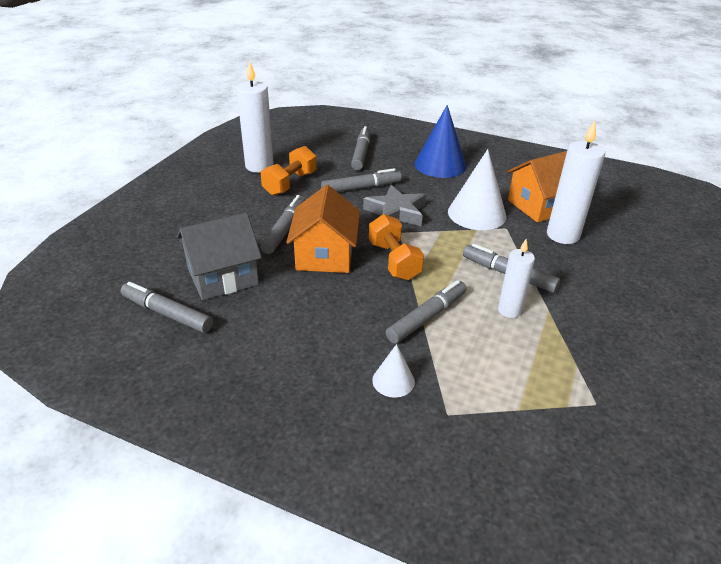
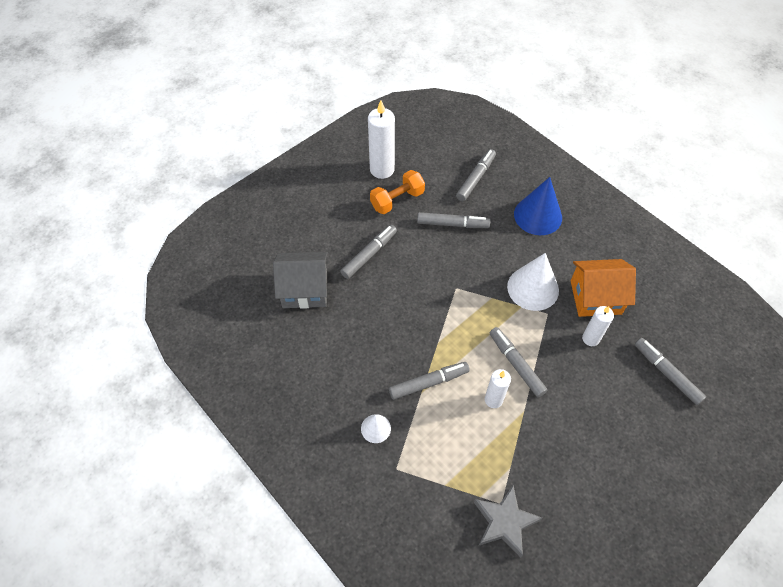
camera: 25 degrees right, 20 degrees up
(167, 313) = (256, 312): grey marker -> grey marker (666, 373)
(325, 255) = (386, 293): orange house -> none
(394, 261) = (435, 318): orange dumbbell -> none
(396, 212) = (466, 264): grey star -> grey star (504, 522)
(562, 235) = (590, 338): white candle -> white candle, size x0.61

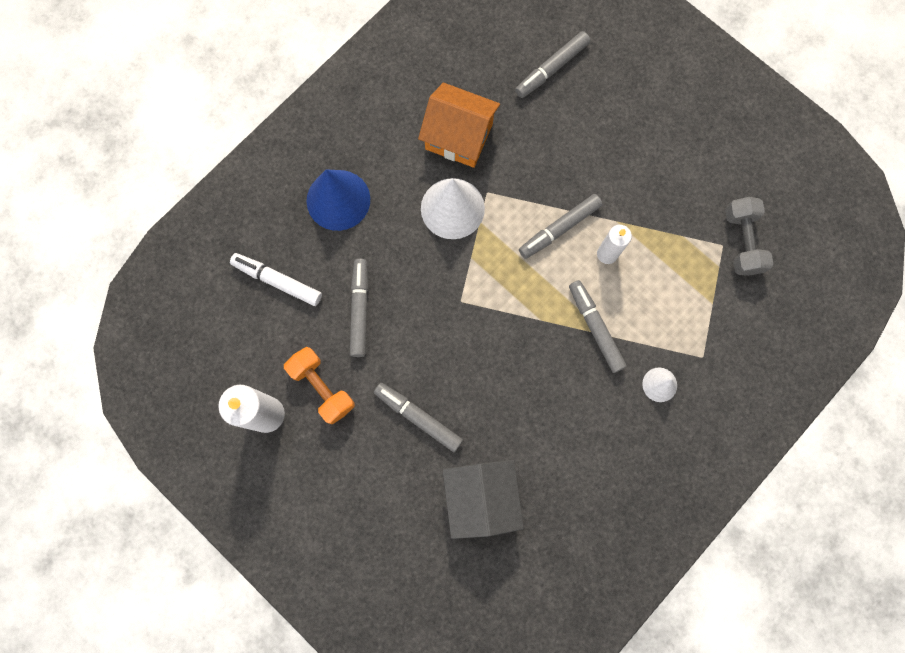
camera: 95 degrees left, 20 degrees up
(475, 178) = (277, 281): grey marker -> white marker
(504, 522) = (742, 242): grey star -> grey dumbbell
(590, 338) = (516, 145): white candle -> none
(595, 297) = (459, 136): orange house -> orange house turned 60 degrees counterclockwise

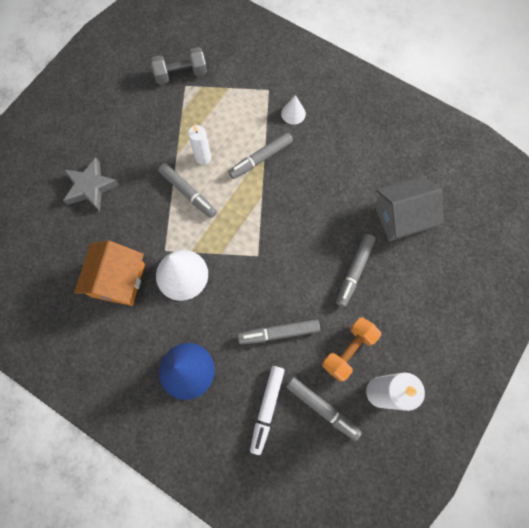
camera: 100 degrees left, 5 degrees down
(551, 69) = (52, 217): grey marker -> grey marker (322, 408)
(585, 114) = (91, 187): none -> grey star

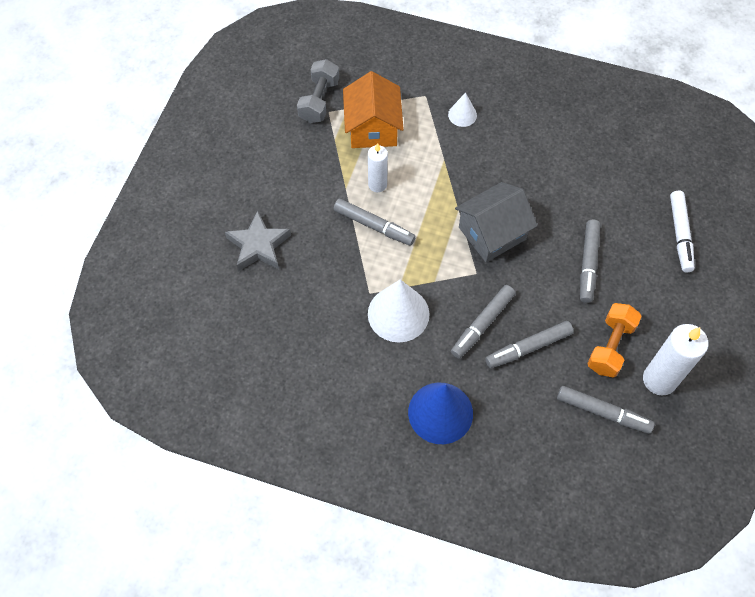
camera: 15 degrees left, 10 degrees down
(118, 280) = (328, 337): orange house -> orange house (373, 128)
(181, 74) = (319, 100): grey dumbbell -> grey dumbbell turned 45 degrees counterclockwise
(260, 158) = (443, 171): grey marker -> grey marker (482, 324)
(267, 408) = (543, 428): white marker -> white marker (680, 234)
(401, 217) = (618, 196): grey house -> grey house (492, 233)

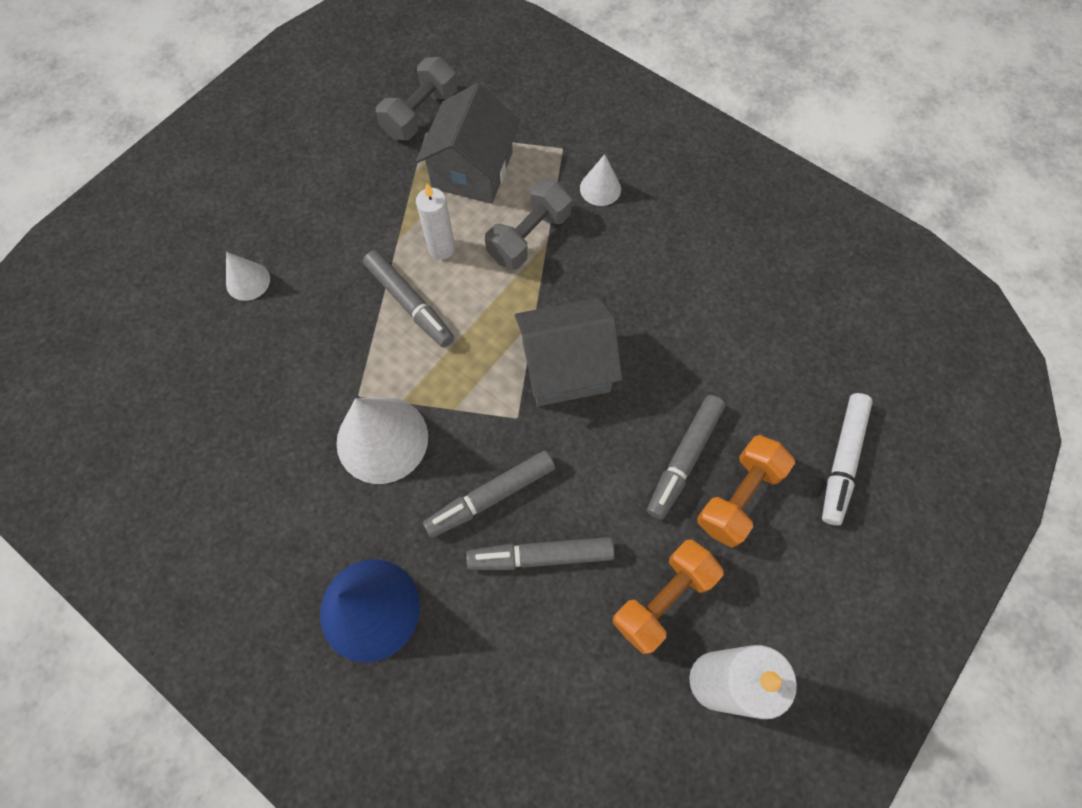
camera: 20 degrees right, 5 degrees up
(258, 246) = (248, 281): grey star -> white cone
(373, 128) = (472, 170): orange house -> grey house
(431, 160) = (529, 237): none -> grey dumbbell
(603, 412) = (607, 701): grey marker -> none
(629, 275) = (738, 496): none -> orange dumbbell

